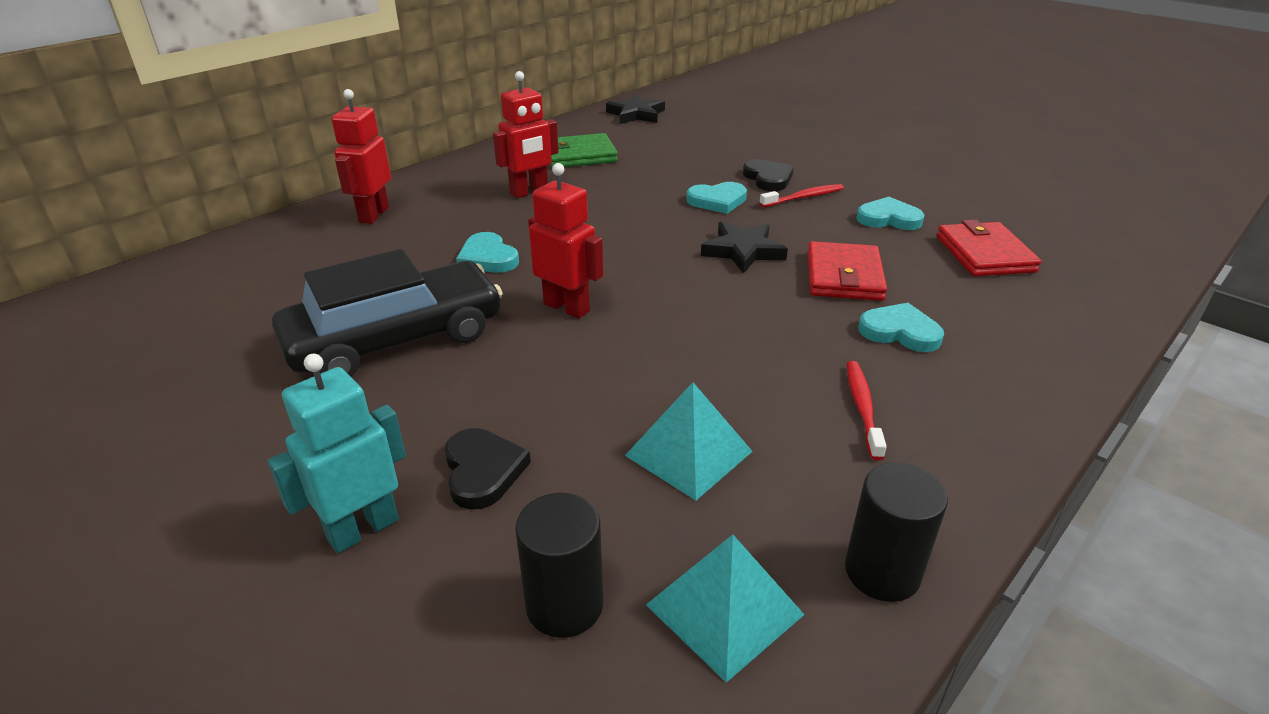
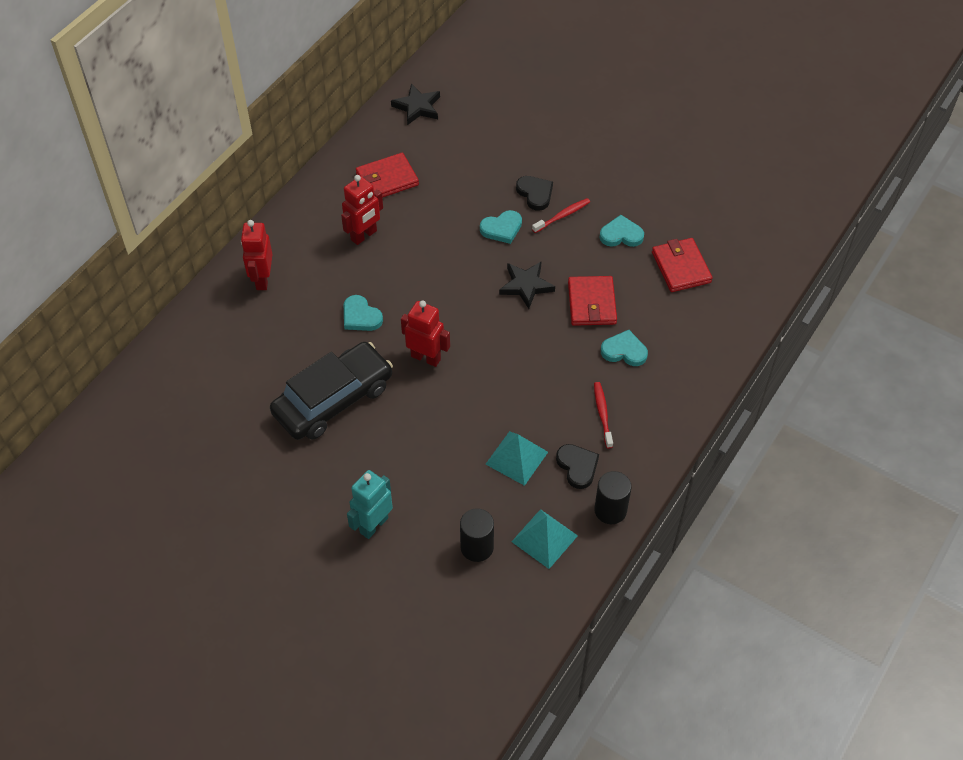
camera: 10 degrees left, 20 degrees up
(483, 471) = (417, 484): black heart -> black heart (577, 466)
(579, 155) = (387, 179): green wallet -> red wallet

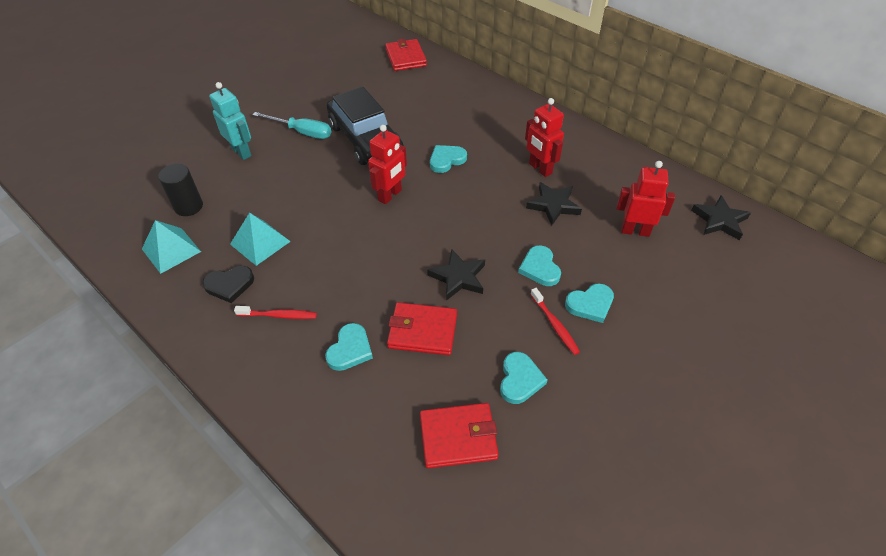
camera: 100 degrees right, 5 degrees down
(262, 279) = (498, 109): red robot -> red robot (635, 231)
(327, 470) = (302, 132): none -> turquoise screwdriver
(387, 179) = (612, 189): red wallet -> red wallet (405, 58)
(418, 222) = (553, 205): none -> black star
(535, 194) = (590, 304): black heart -> turquoise heart
(610, 510) = (171, 302): black cylinder -> none

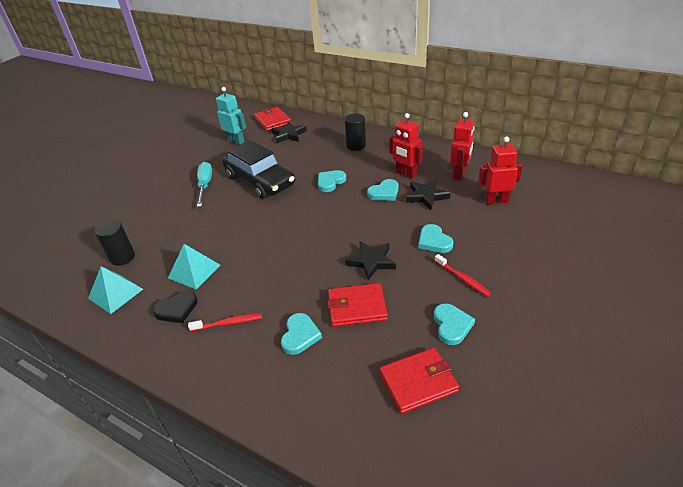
camera: 10 degrees left, 10 degrees down
(241, 152) = (158, 209): turquoise robot -> turquoise robot (236, 141)
(302, 132) = (205, 185): turquoise screwdriver -> turquoise screwdriver turned 105 degrees counterclockwise
(390, 195) = (294, 215): red robot -> red robot (459, 174)
(494, 115) = (356, 146): none -> black cylinder
(590, 304) = (484, 258): turquoise heart -> turquoise heart (384, 193)
(719, 220) = (555, 181): black star -> black star (288, 135)

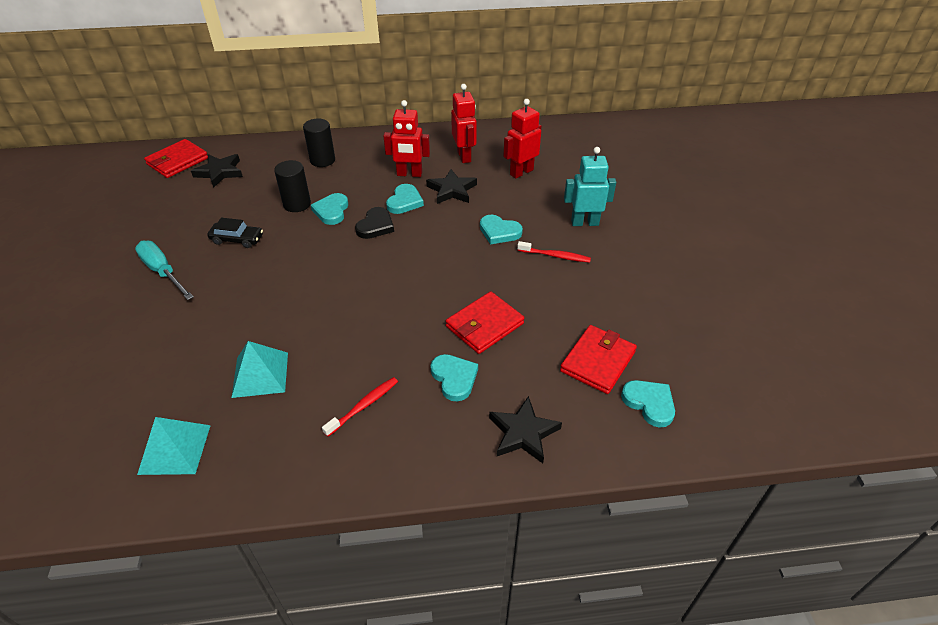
camera: 40 degrees left, 5 degrees up
(122, 257) = (134, 405): black cylinder -> black cylinder (297, 204)
(177, 309) = (283, 424): black heart -> black heart (375, 226)
(236, 141) = (149, 202): turquoise robot -> turquoise robot (584, 222)
(259, 180) = (237, 239): black car -> black car, size x0.45
(272, 121) = (177, 161): red wallet -> red wallet turned 75 degrees counterclockwise
(371, 261) = (457, 276): black star -> black star (523, 433)
(451, 325) = (582, 301): turquoise heart -> turquoise heart (649, 403)

